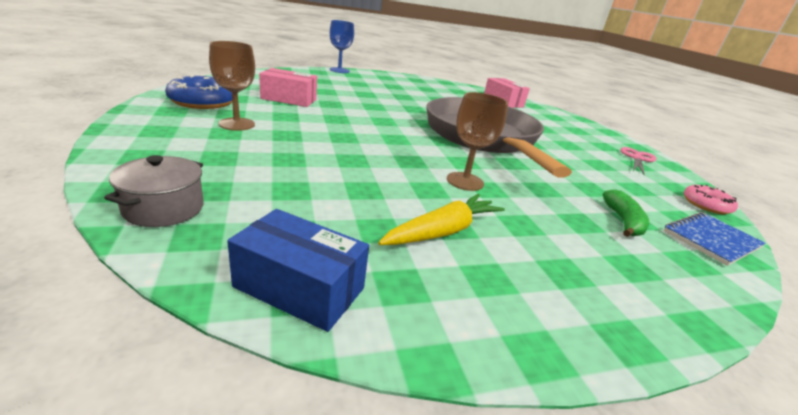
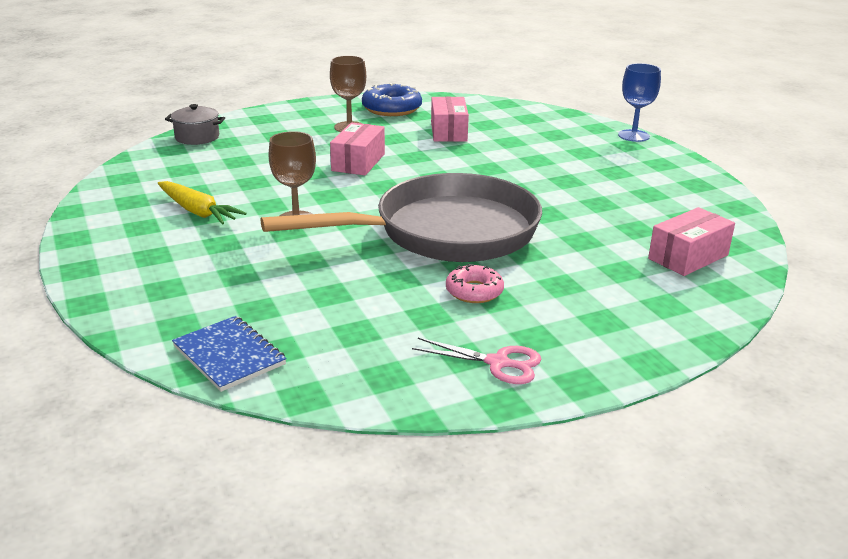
camera: 85 degrees right, 0 degrees up
(299, 288) = (127, 177): blue box -> none
(337, 137) = (358, 162): none -> pink box
(623, 221) = (250, 300): green banana -> none
(706, 205) = (334, 386): pink donut -> pink donut (474, 291)

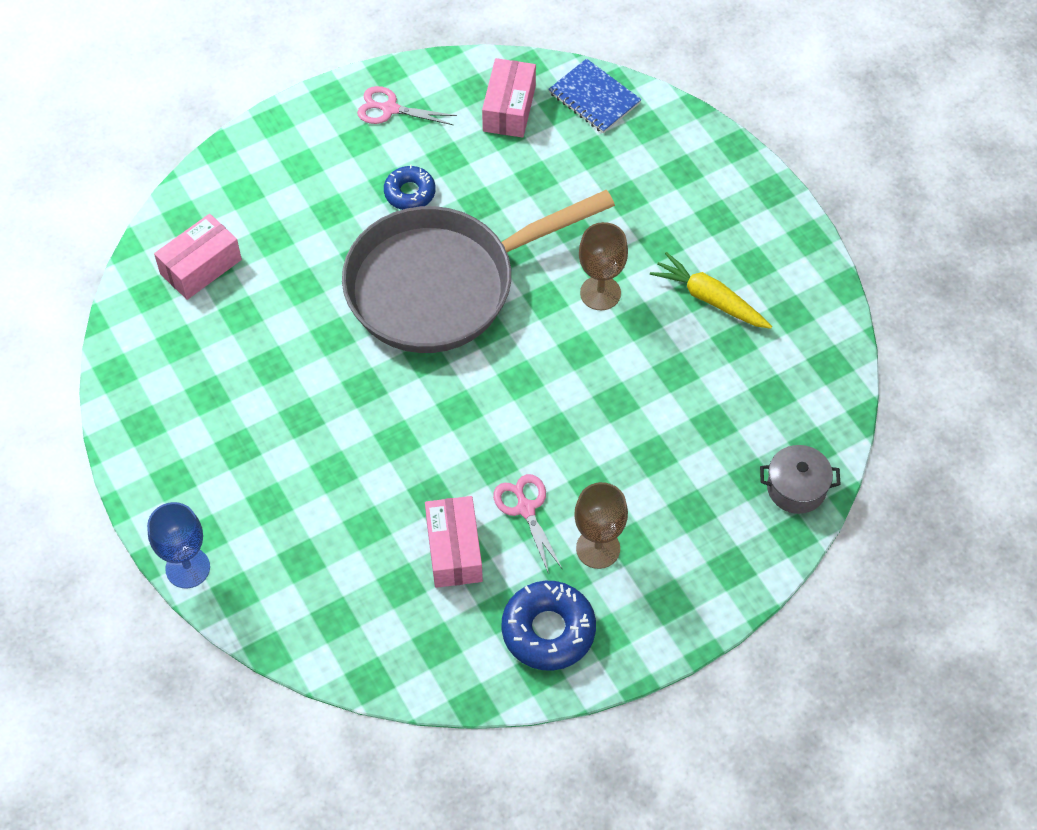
camera: 175 degrees right, 30 degrees up
(358, 162) = (562, 437): pink box -> pink box (509, 109)
(395, 141) = (526, 509): none -> pink scissors
(474, 291) = (410, 193): pink donut -> blue donut

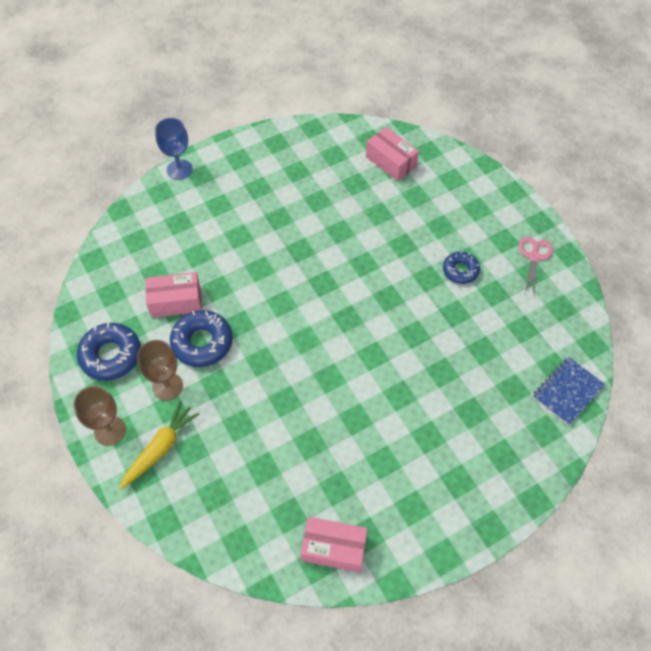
camera: 90 degrees right, 0 degrees up
(441, 285) = (382, 291): grey pan -> none
(509, 109) = (546, 332): pink box -> pink box (334, 548)
(526, 509) = (202, 342): pink scissors -> blue donut
(600, 293) = (380, 392): brown goblet -> brown goblet (110, 430)
(709, 299) = (377, 471): yellow carrot -> yellow carrot (160, 448)
(796, 488) = (203, 527): grey pot -> none

